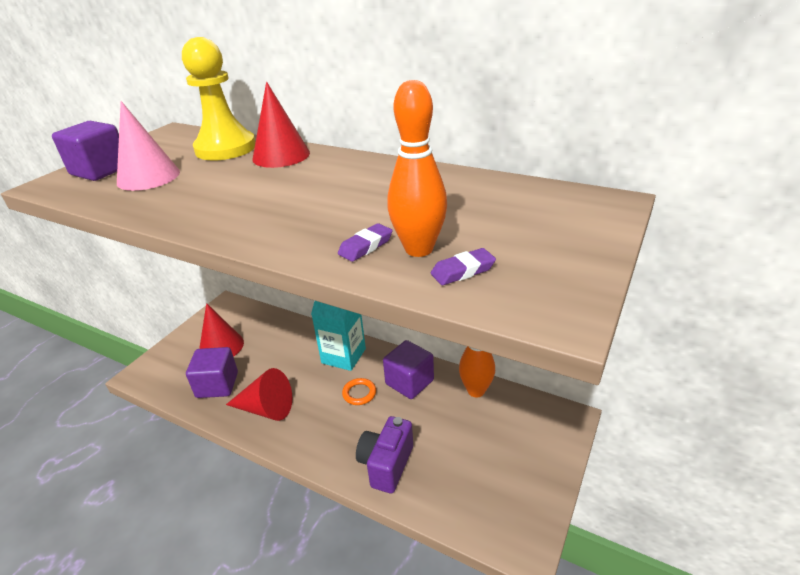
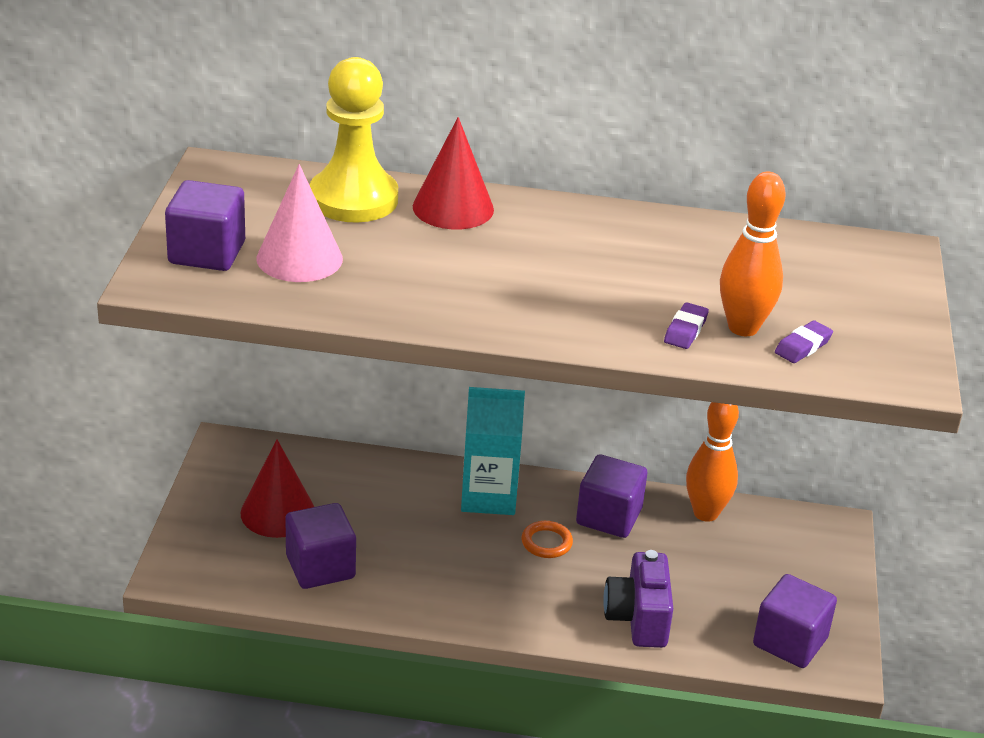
camera: 25 degrees left, 0 degrees up
(266, 408) = (423, 585): red cone -> none
(491, 511) = (790, 642): none -> purple cube

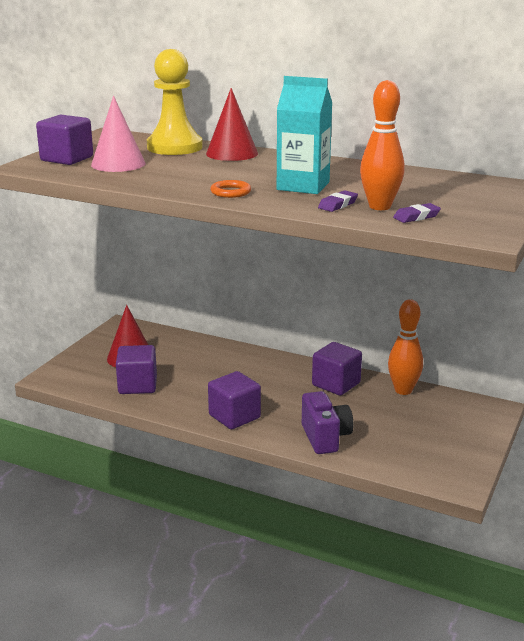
camera: 20 degrees right, 10 degrees down
(488, 496) = (263, 365): turquoise carton -> turquoise carton (303, 186)
(546, 542) = (287, 391): orange ring -> orange ring (230, 192)
(638, 619) = (325, 438): purple camera -> purple camera turned 150 degrees clockwise
(790, 642) = (427, 465): purple cube -> purple cube (234, 416)

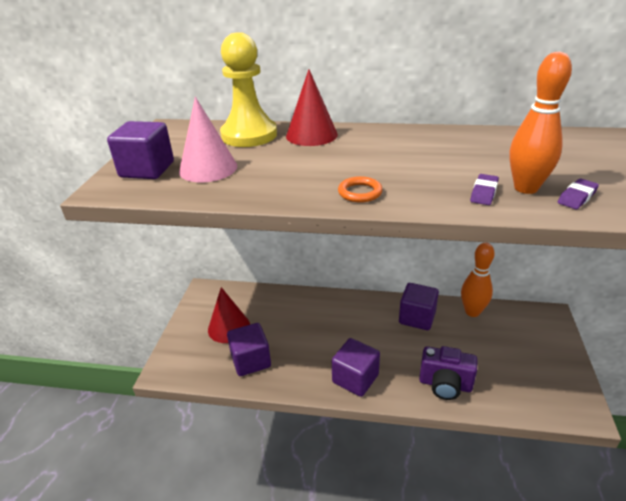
camera: 15 degrees left, 10 degrees up
(303, 186) = (422, 170): turquoise carton -> none
(325, 438) = (445, 385): purple camera -> purple camera turned 135 degrees clockwise

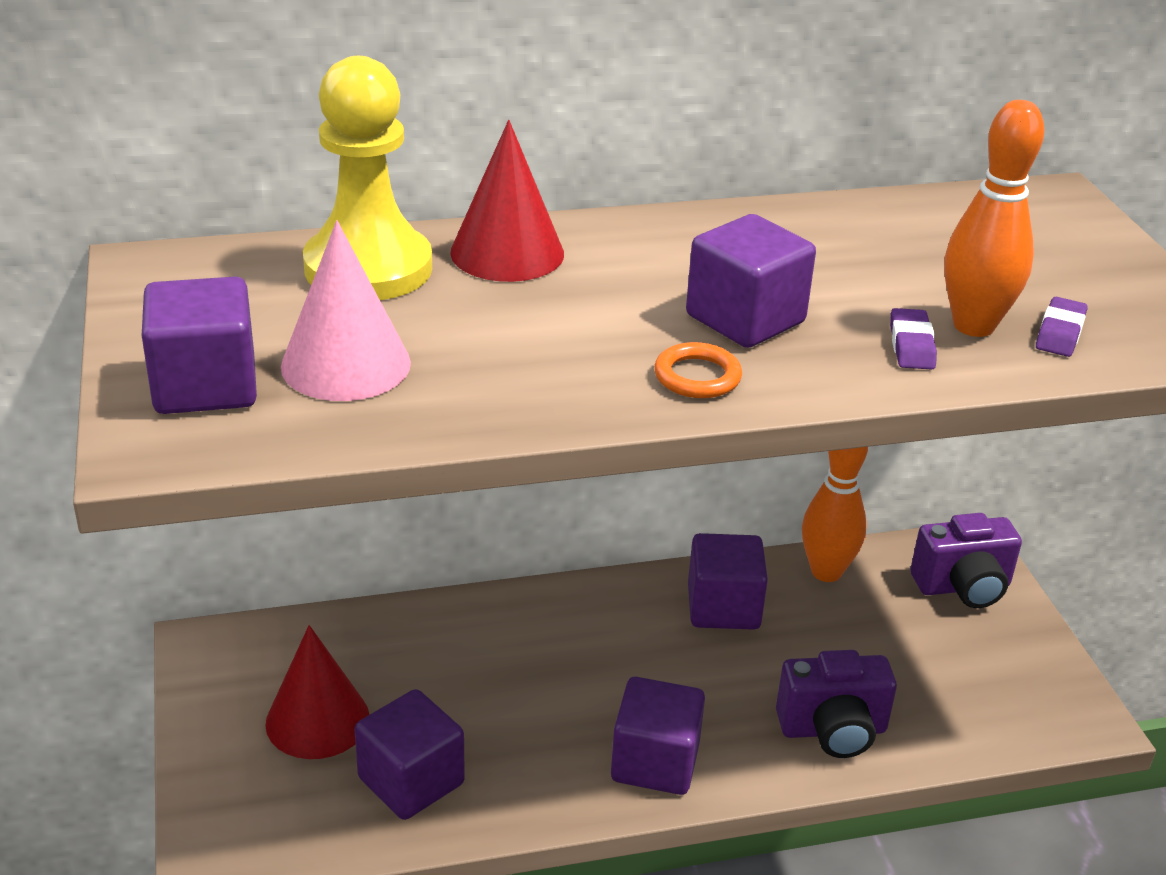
camera: 25 degrees left, 0 degrees up
(402, 171) = (745, 319): none -> purple cube
(539, 332) = (963, 587): none -> purple camera

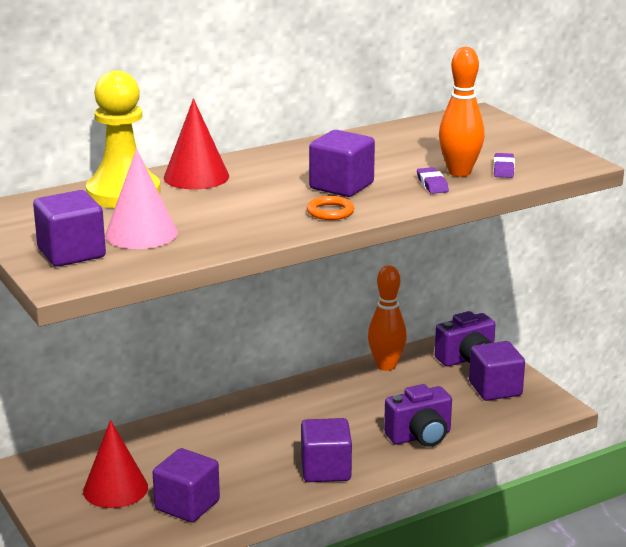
camera: 15 degrees left, 10 degrees down
(723, 607) = (333, 393): purple cube -> purple cube (495, 389)

